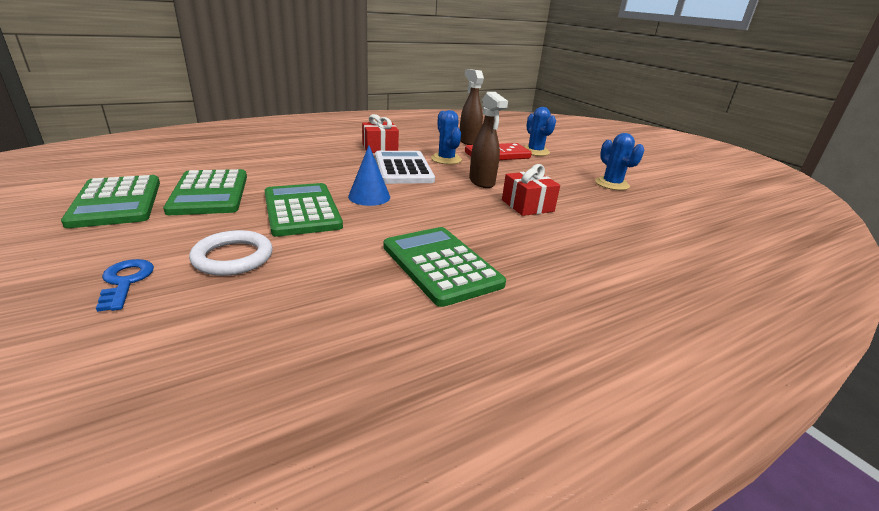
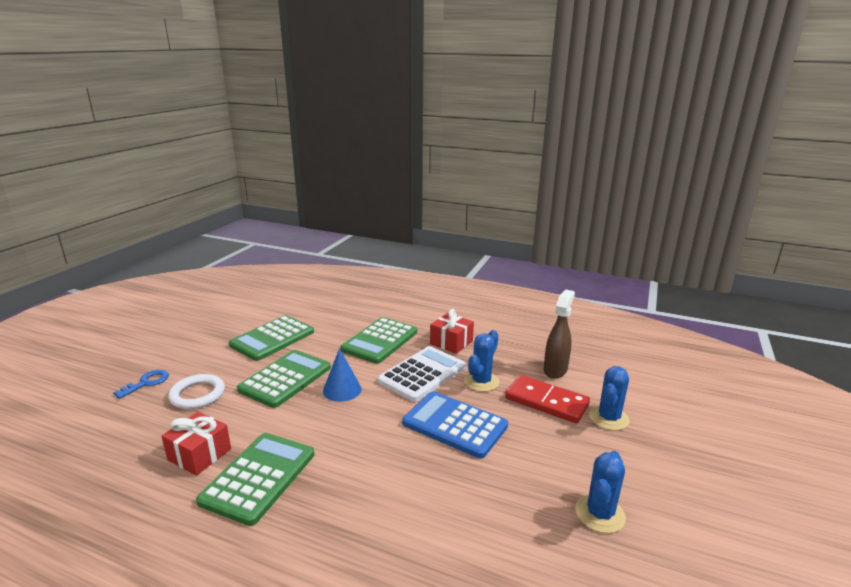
camera: 55 degrees right, 5 degrees down
(116, 202) = (229, 325): green calculator -> green calculator (380, 341)
(482, 182) = (454, 424): brown spray bottle -> blue calculator
(527, 205) = (435, 474): red gift -> red gift (199, 454)

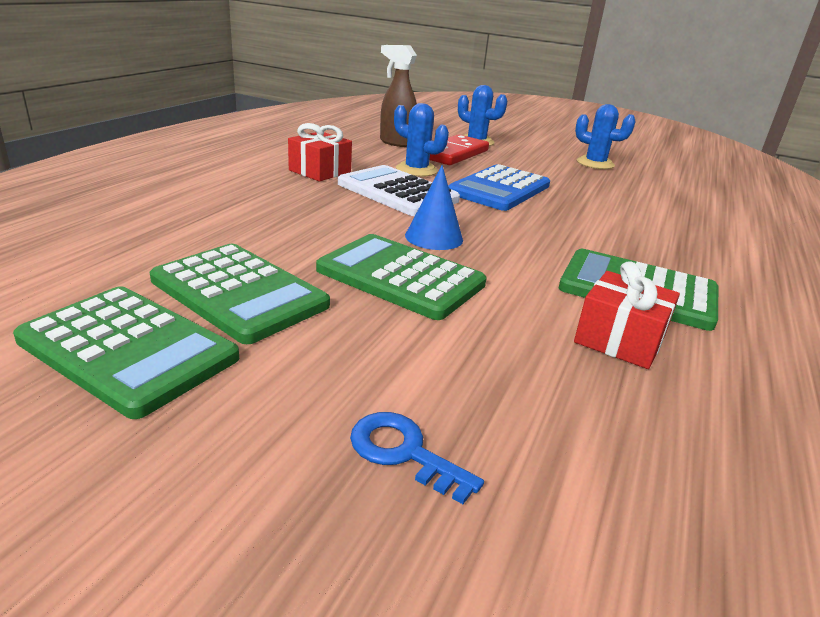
camera: 90 degrees left, 5 degrees up
(197, 394) = (453, 363): white ring -> none
(380, 341) = (296, 207): green calculator -> green calculator (128, 349)

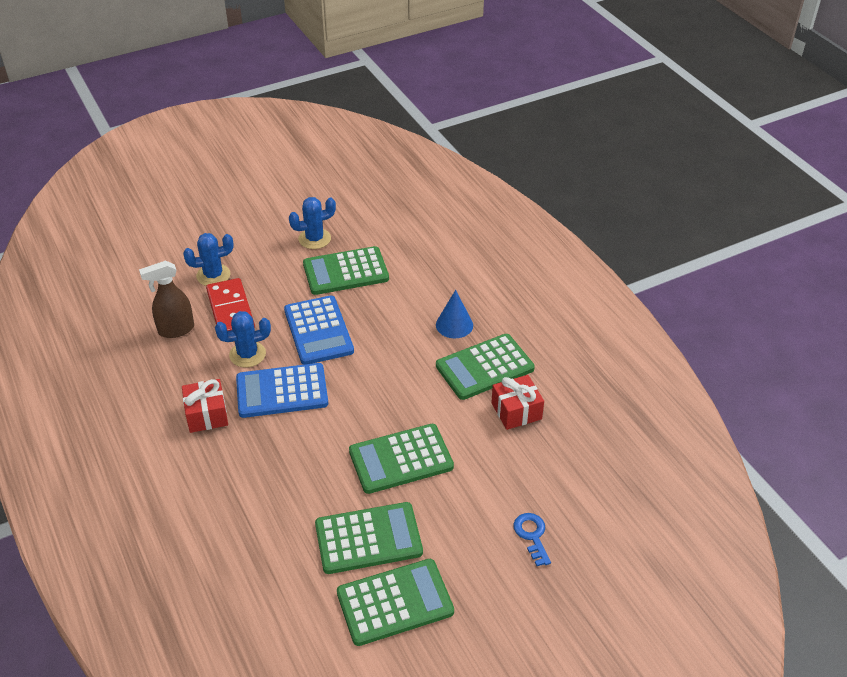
camera: 50 degrees left, 15 degrees up
(397, 192) = (282, 391): white calculator -> blue calculator
(404, 452) = (532, 535): blue key -> blue key turned 90 degrees clockwise
(434, 237) = (364, 414): blue cone -> blue cone (454, 325)
(590, 183) = (345, 271): none -> green calculator

